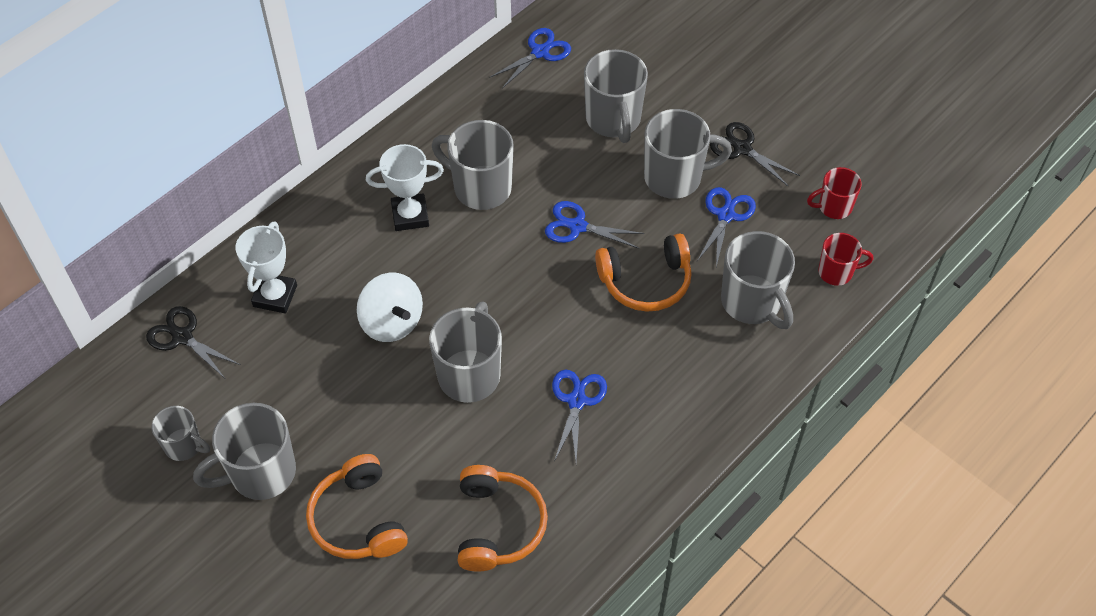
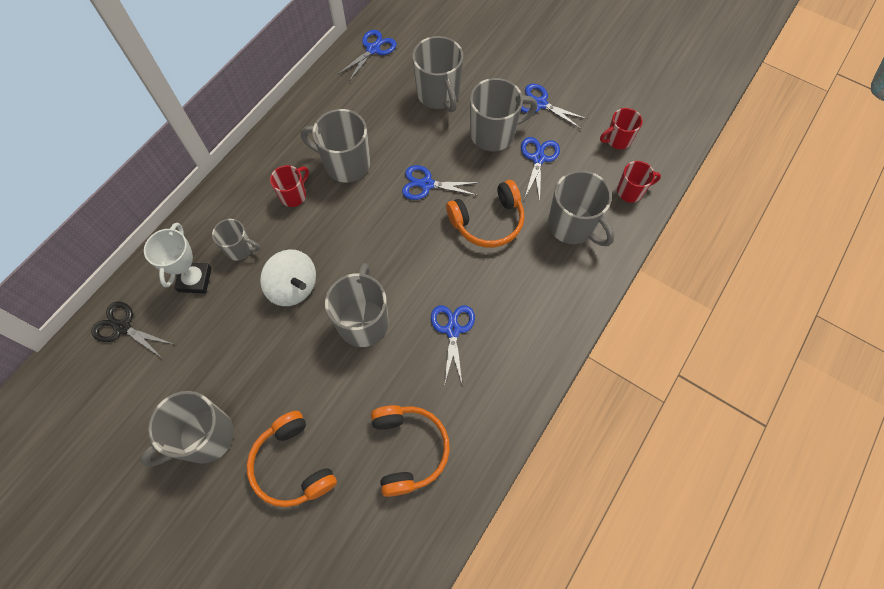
camera: 10 degrees left, 10 degrees up
(184, 446) = (137, 424): grey mug -> grey mug (240, 249)
(410, 215) = (294, 195): white trophy -> red mug
(742, 149) = (540, 104): black scissors -> blue scissors

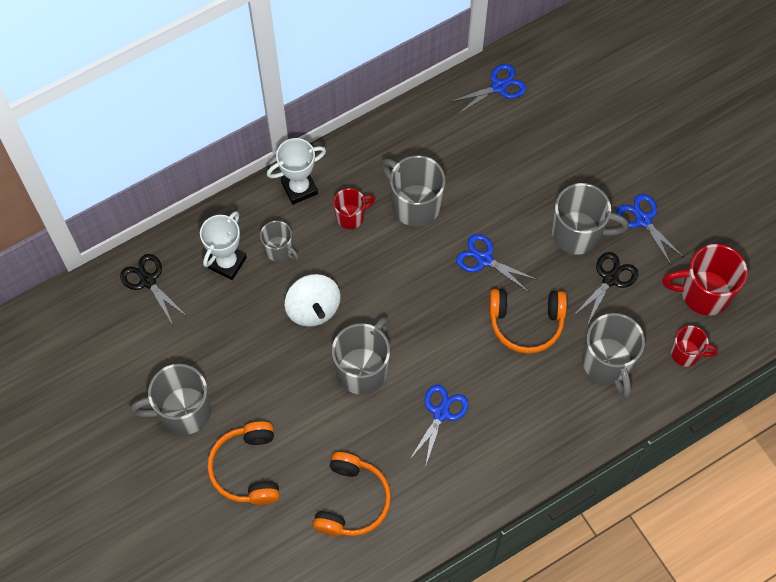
camera: 25 degrees right, 0 degrees up
(237, 190) = (299, 188): none -> white trophy
(438, 95) = (542, 167): grey mug -> none
(538, 158) = (610, 279): blue scissors -> black scissors
(617, 140) = (703, 293): red mug -> red mug, size x1.73

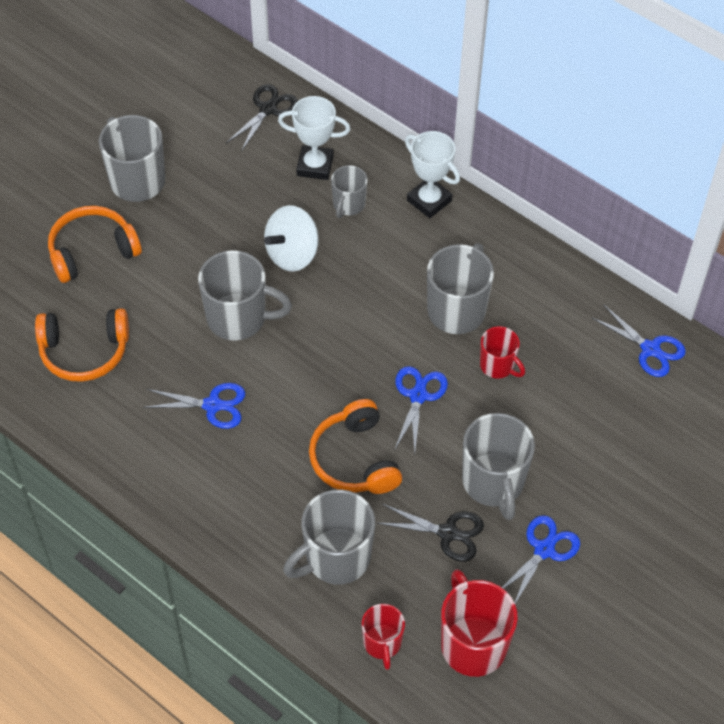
camera: 70 degrees right, 10 degrees down
(351, 216) = (416, 256): red mug -> red mug (498, 366)

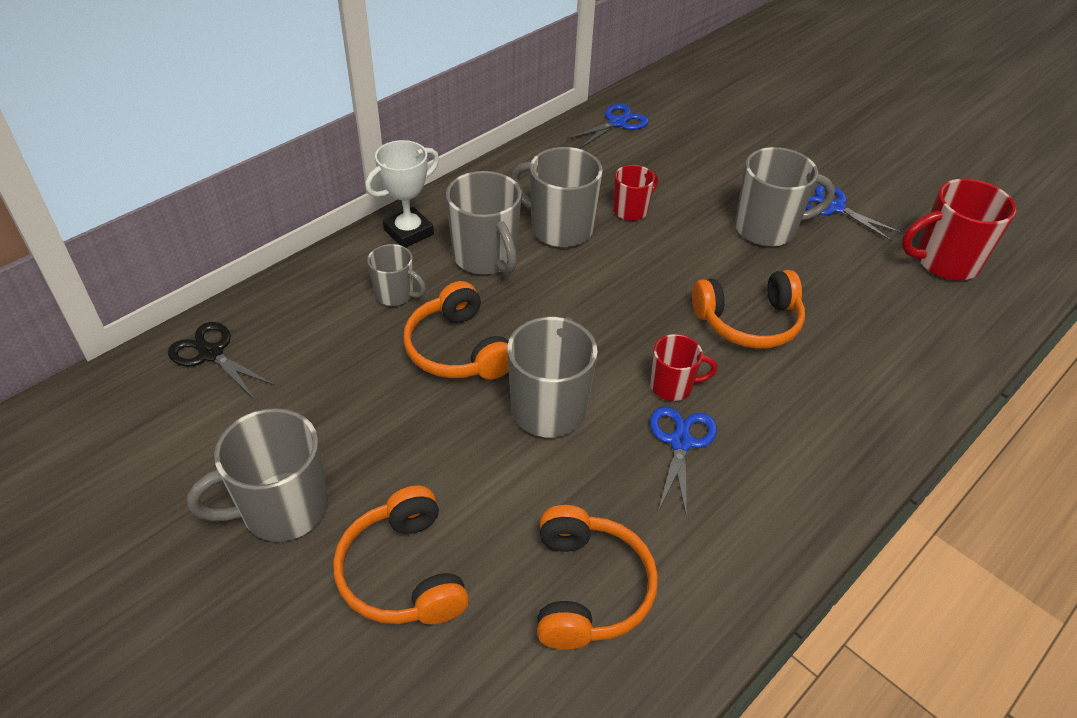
camera: 85 degrees left, 10 degrees down
(292, 254) = (458, 349): white spinning top -> orange headphones
(315, 166) = (325, 318): white trophy -> none
(336, 558) = (874, 348): grey mug -> grey mug (486, 258)
(382, 643) = (963, 322): red mug -> red mug (672, 386)
(418, 396) = (667, 267): blue scissors -> none
(448, 533) = (828, 264): black scissors -> none

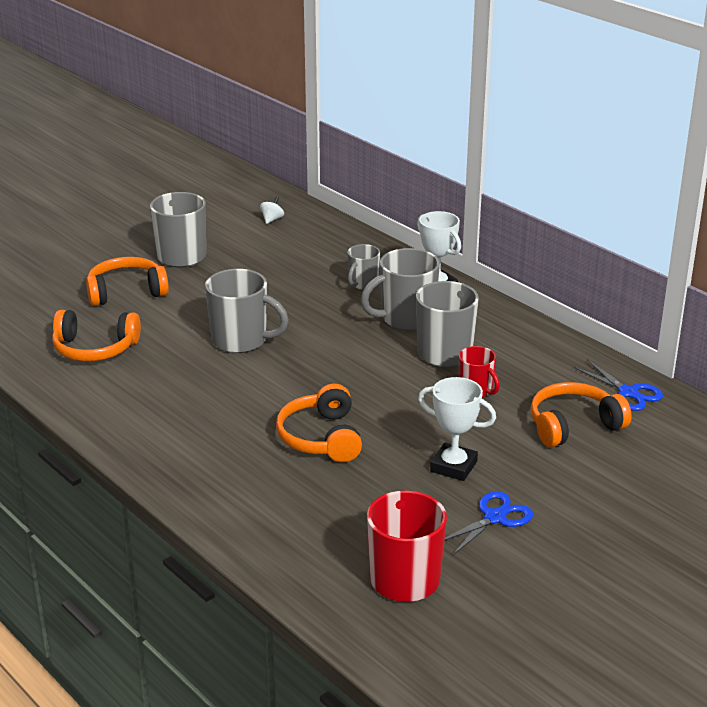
camera: 95 degrees right, 15 degrees down
(174, 398) = (272, 219): none -> white spinning top
(211, 354) = (308, 226): black scissors -> none
(458, 349) = (303, 307): orange headphones -> orange headphones (573, 425)
(672, 386) = (253, 393): red mug -> none
(680, 442) = (198, 391): blue scissors -> none
(767, 229) = (453, 466): grey mug -> white trophy

